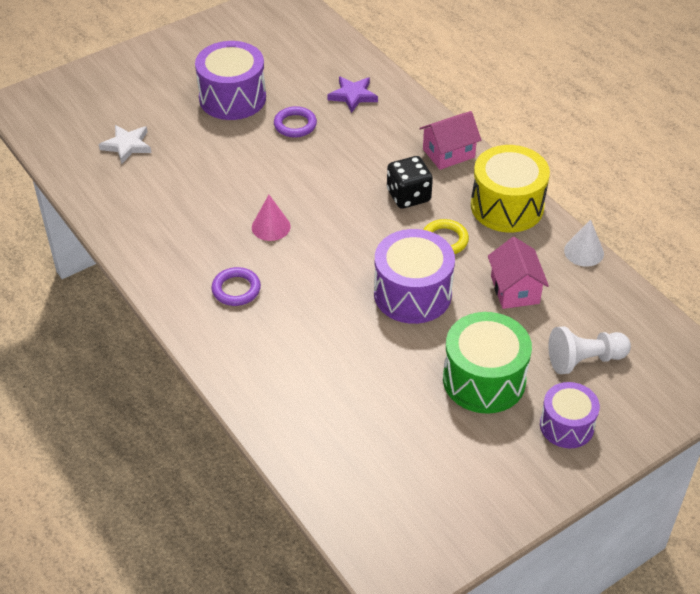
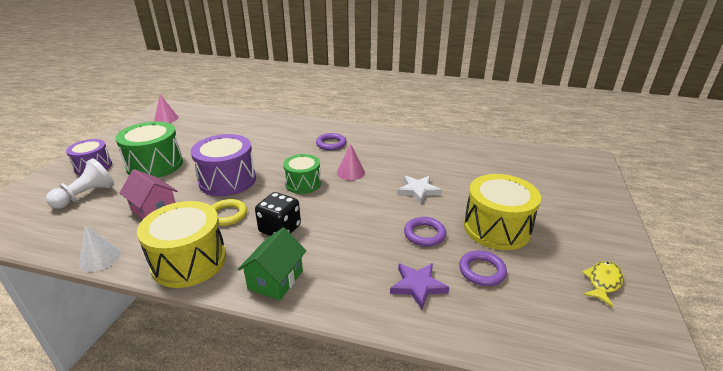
camera: 140 degrees right, 15 degrees down
(127, 145) = (495, 169): white star -> white star (418, 190)
(231, 34) = (603, 282): none -> yellow fish
(232, 98) = (496, 228): purple drum -> yellow drum
(295, 80) = (482, 271): none -> purple ring
(336, 240) = (303, 183): none -> green drum
(414, 522) = (166, 119): none -> pink cone
(448, 153) = (275, 280): pink house -> green house

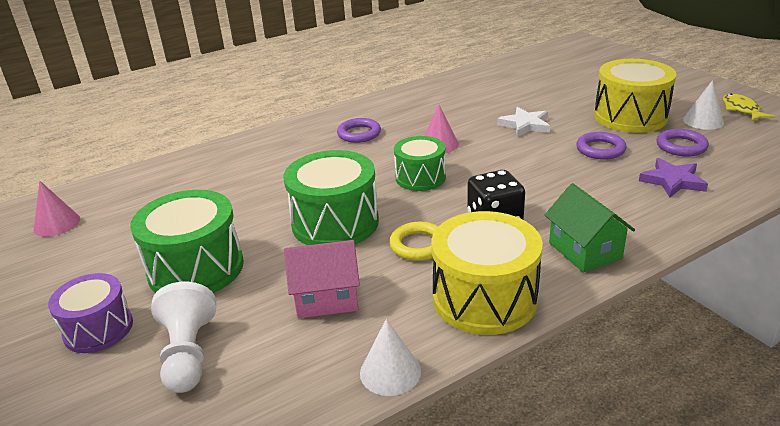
camera: 45 degrees left, 0 degrees up
(227, 180) = (335, 223): purple drum -> green drum
(545, 267) = (703, 121): none -> white cone

